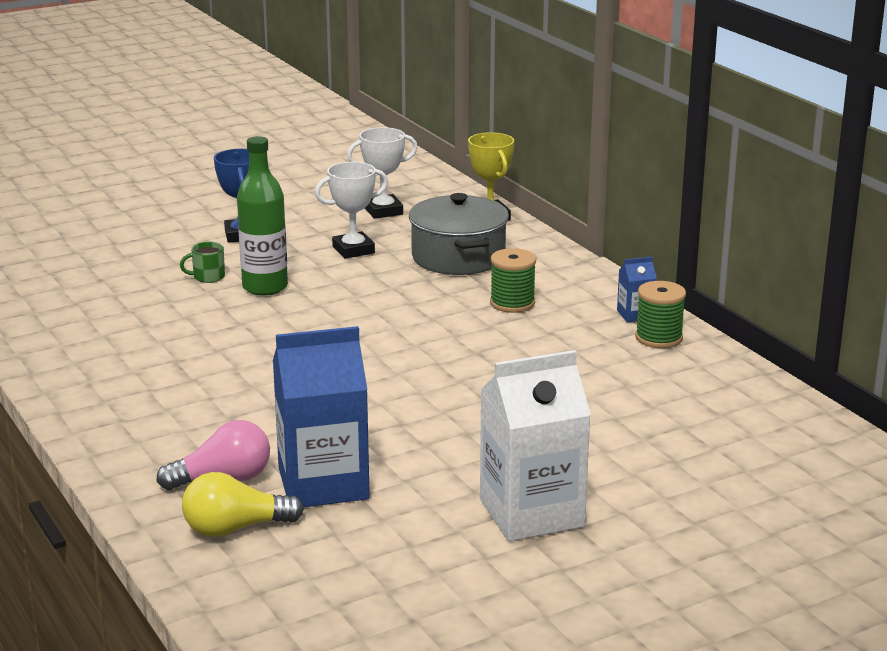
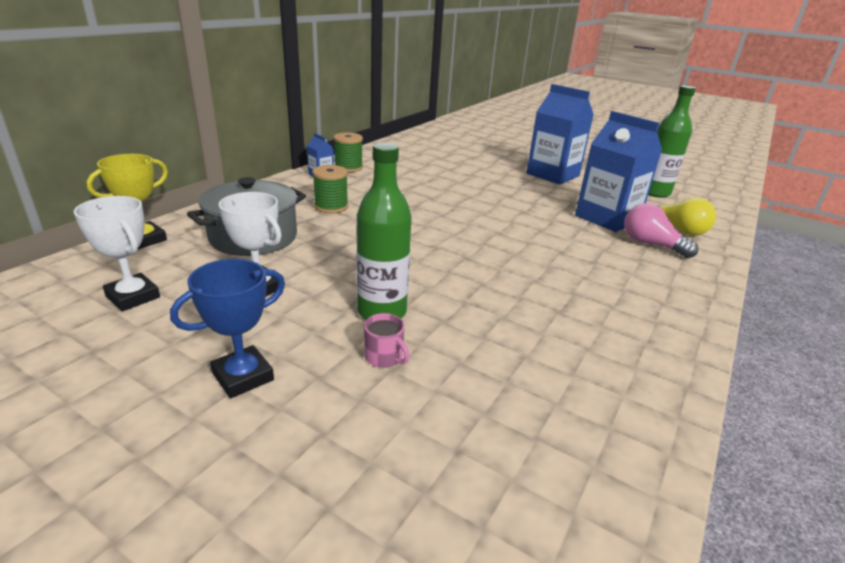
camera: 120 degrees left, 5 degrees up
(208, 277) = (384, 357): green mug -> pink mug
(373, 593) = (655, 192): none -> green bottle
(531, 513) = (552, 175): white carton -> blue carton

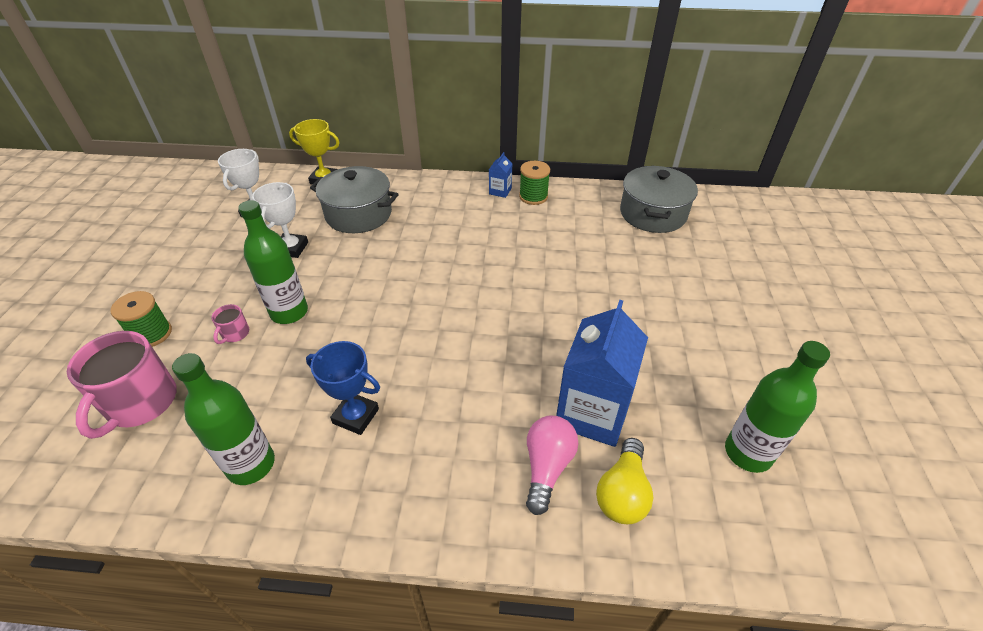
camera: 65 degrees right, 15 degrees up
(243, 376) = (196, 287): blue trophy -> blue trophy (356, 416)
(331, 207) = (439, 223): green spool -> green spool (152, 334)
(423, 146) = (652, 214): none -> grey pot
(460, 464) = (141, 403): none -> pink mug
(552, 175) = (690, 334): blue carton -> none
(608, 379) = (251, 465): none -> green bottle

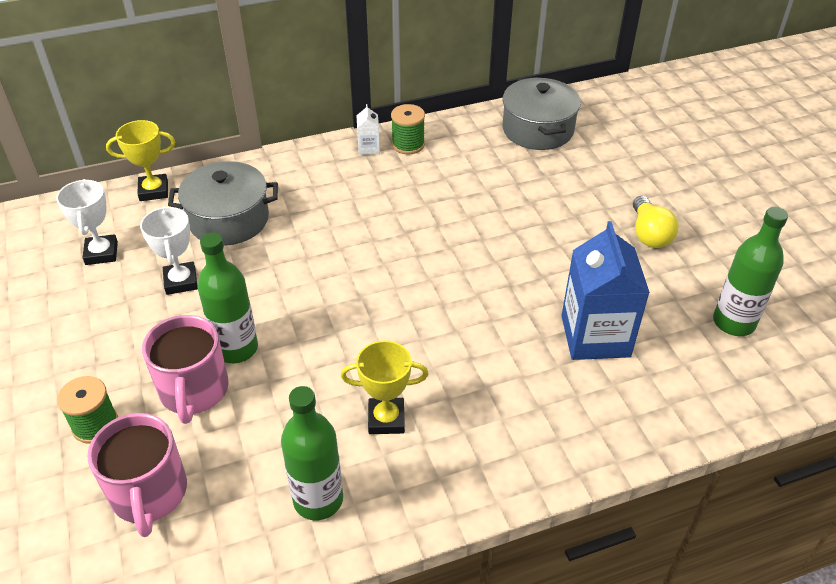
camera: 25 degrees left, 0 degrees up
(235, 334) = (194, 390): pink mug -> pink mug, size x2.22
(356, 416) = (386, 419): blue trophy -> yellow trophy
(500, 191) = (368, 148): blue carton -> white carton
(547, 467) = (586, 395): pink light bulb -> none
(622, 492) = (657, 391): yellow light bulb -> yellow light bulb (649, 234)

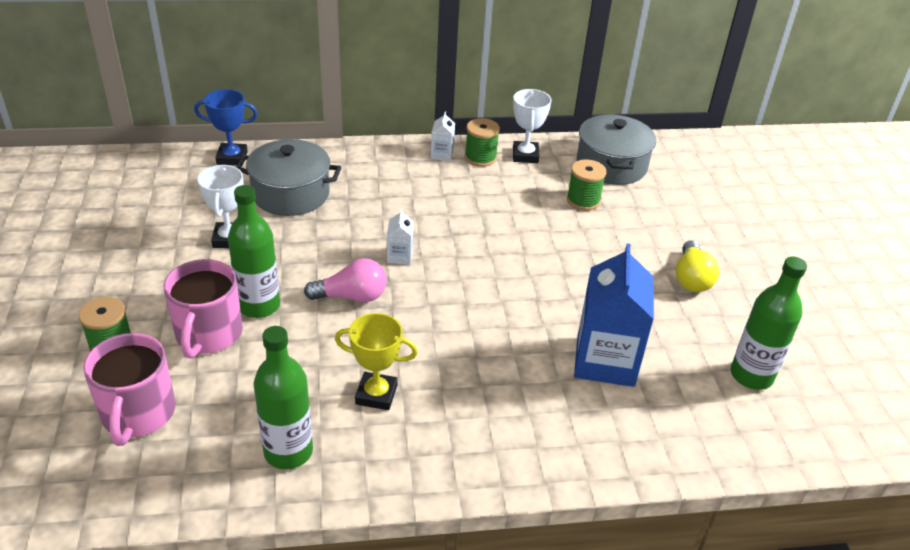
camera: 10 degrees right, 5 degrees down
(101, 253) = (167, 202): white trophy -> white trophy (525, 155)
(154, 191) = (232, 158): yellow trophy -> blue trophy
(327, 319) = (352, 296): none -> pink light bulb
(362, 266) = (399, 256): none -> white carton
(522, 172) = (583, 200): none -> green spool

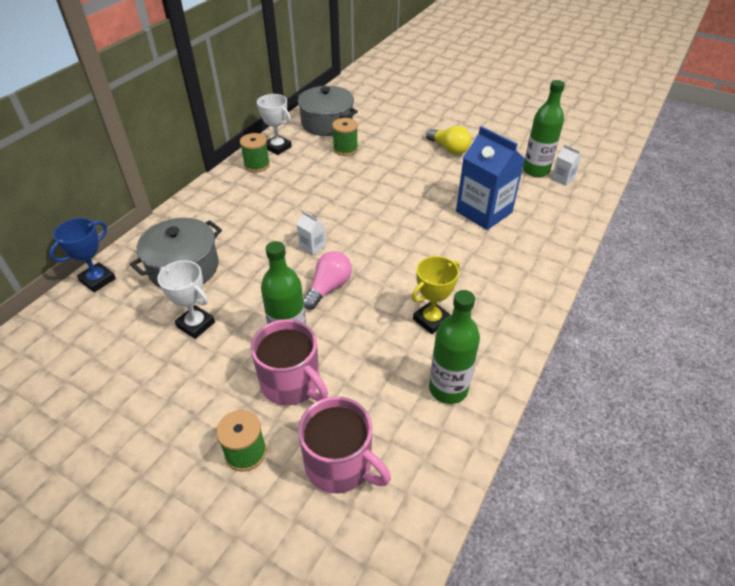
camera: 50 degrees left, 5 degrees up
(442, 154) = (233, 178): white carton -> white carton (562, 179)

